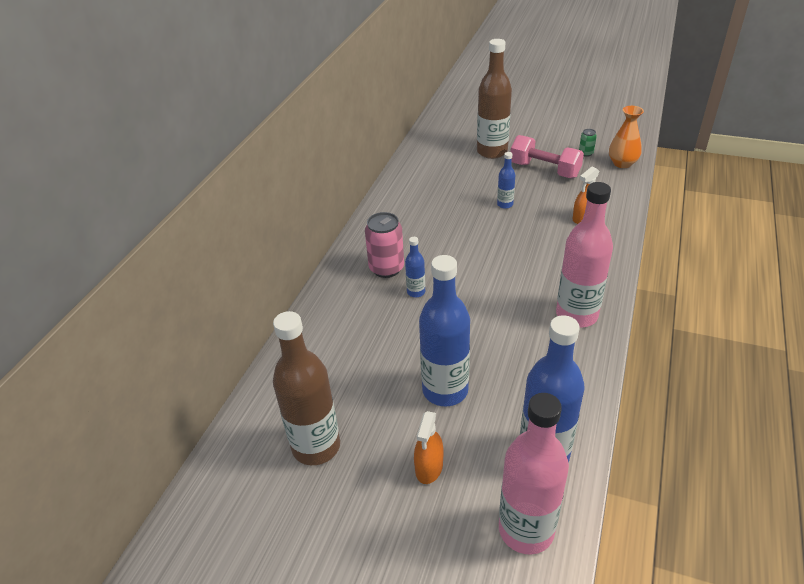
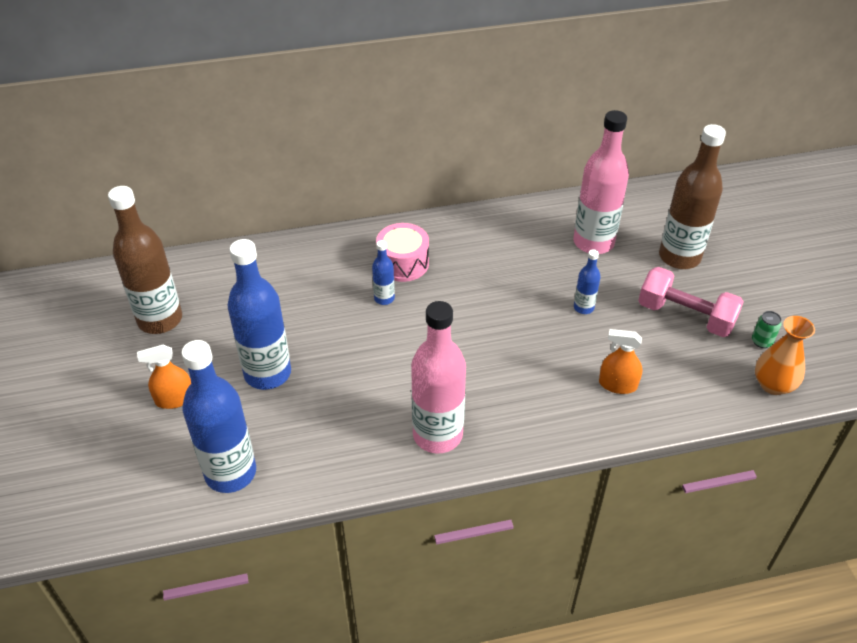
camera: 55 degrees right, 5 degrees up
(386, 268) = (403, 263): pink can -> pink drum
(526, 530) = (141, 489): pink bottle -> pink bottle (593, 242)
(544, 170) = (685, 316): pink dumbbell -> pink dumbbell turned 60 degrees counterclockwise

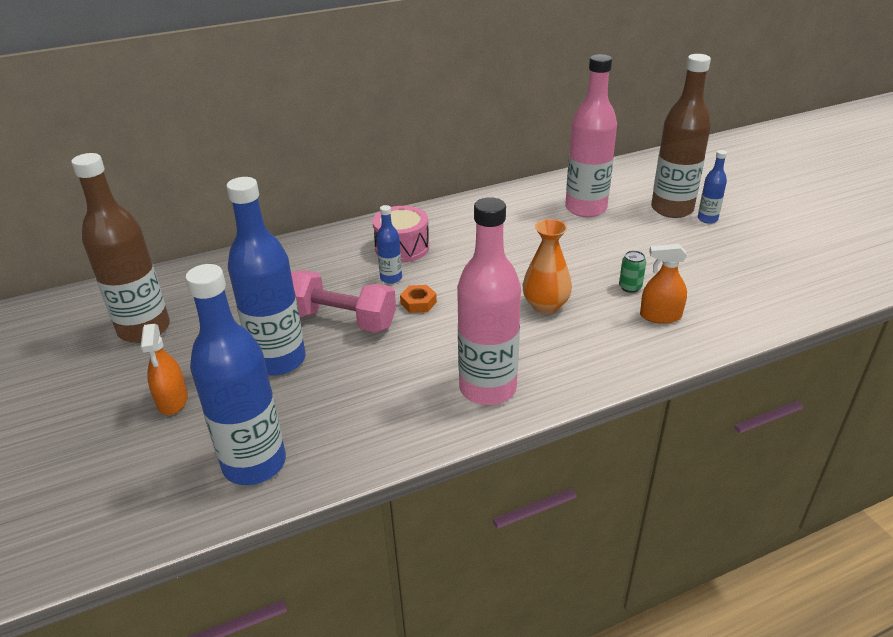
camera: 10 degrees left, 10 degrees down
(174, 399) = (172, 400): orange spray bottle -> orange spray bottle turned 75 degrees counterclockwise
(402, 331) = (418, 303): none -> orange nut
(583, 307) = (598, 259): blue bottle -> blue bottle (707, 219)
(685, 316) = (700, 252): pink dumbbell -> pink dumbbell (341, 320)
(761, 341) = (782, 262): green can -> green can (630, 287)
(773, 385) = (812, 294): orange vase -> orange vase (545, 305)

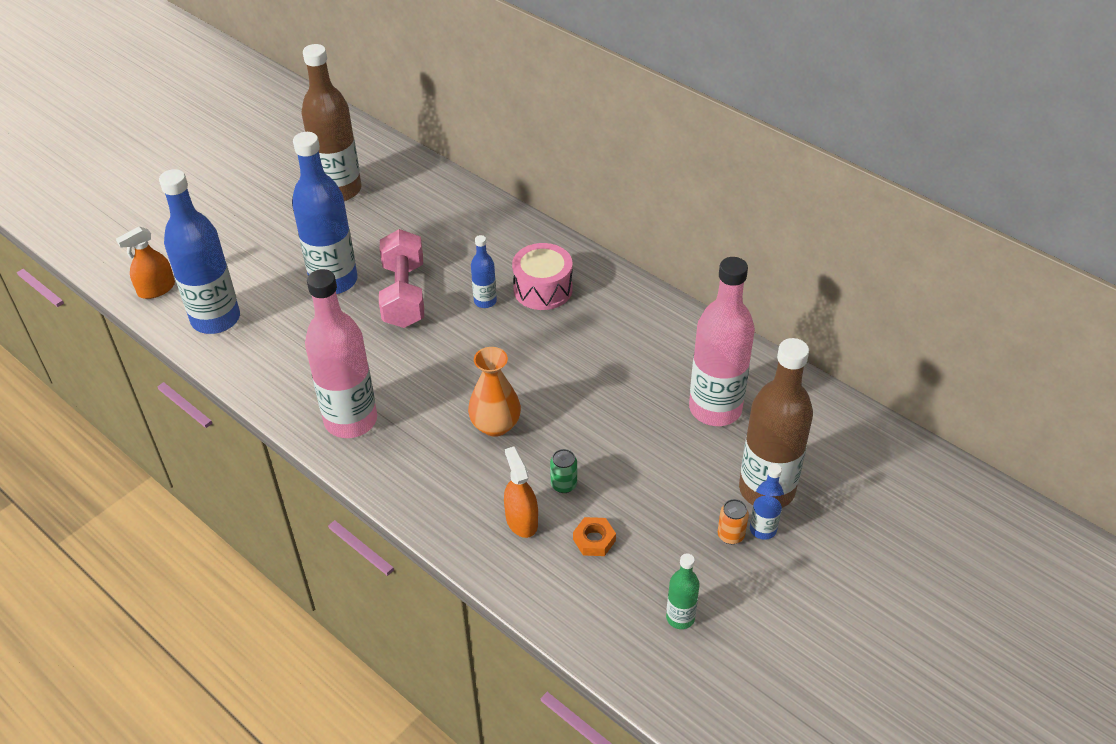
camera: 65 degrees right, 10 degrees up
(172, 400) = (264, 247): orange spray bottle -> orange spray bottle (156, 289)
(418, 303) = (454, 334): orange nut -> orange nut (594, 540)
(708, 231) = (730, 535): none -> orange can
(779, 268) = (680, 618): none -> green bottle

